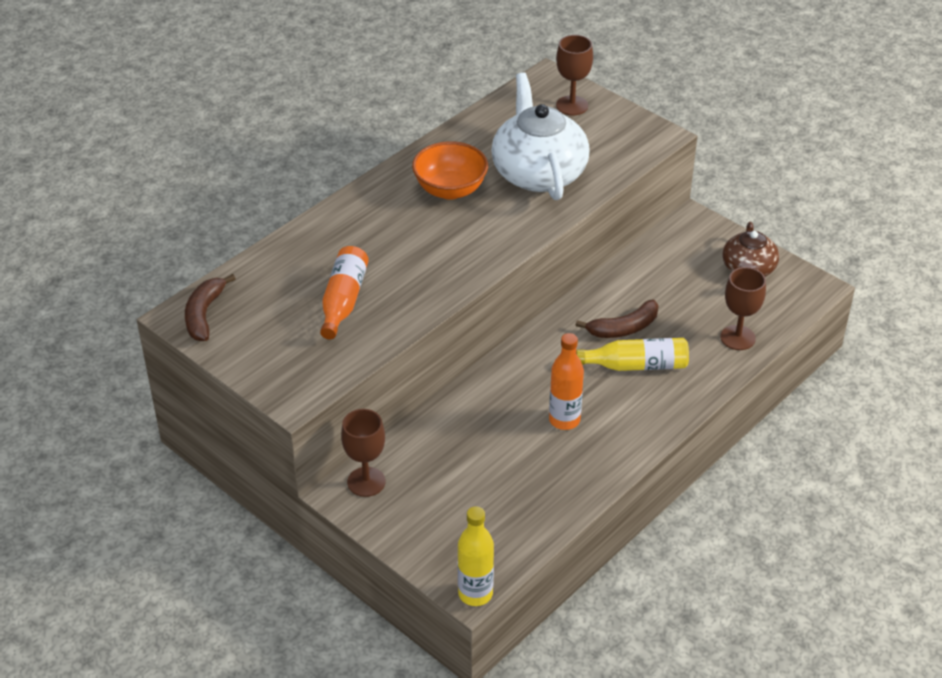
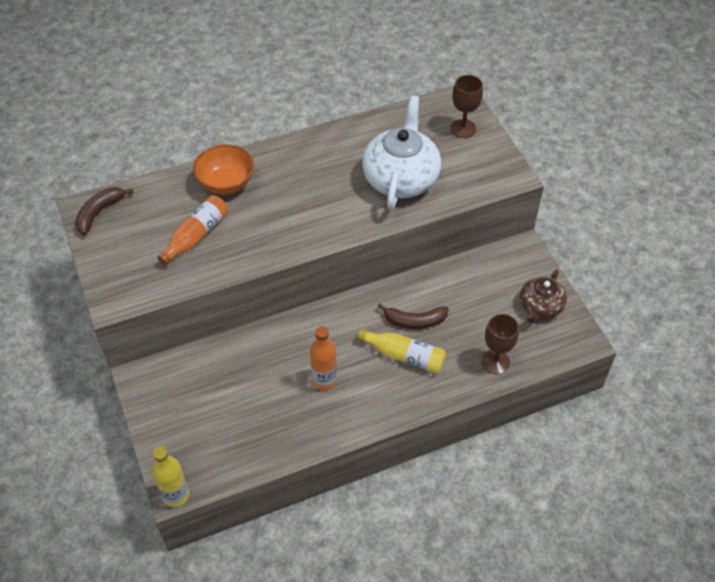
camera: 25 degrees right, 10 degrees up
(366, 482) = (160, 375): brown goblet -> none
(450, 190) = (328, 170): orange bowl -> orange bowl (226, 183)

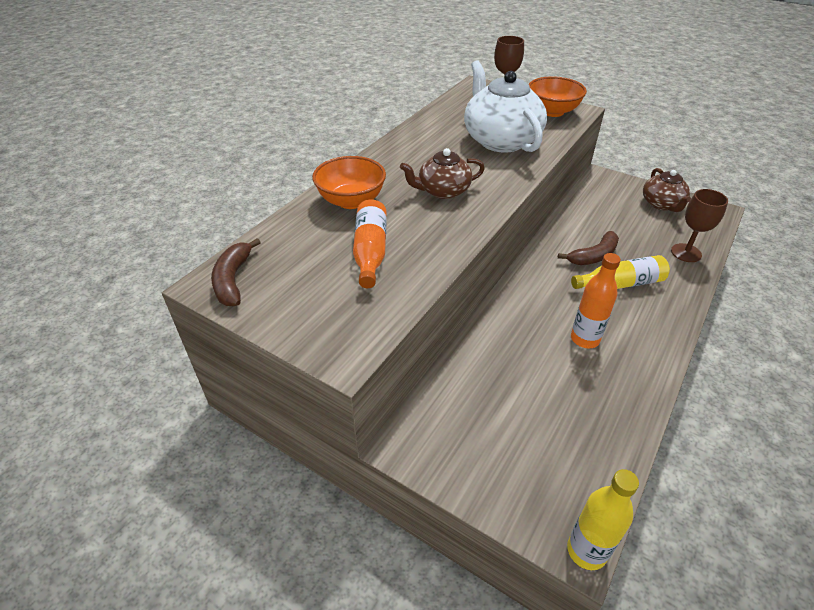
camera: 35 degrees left, 10 degrees down
(298, 208) = (443, 191): none -> brown teapot
(487, 167) = (552, 111): none -> orange bowl

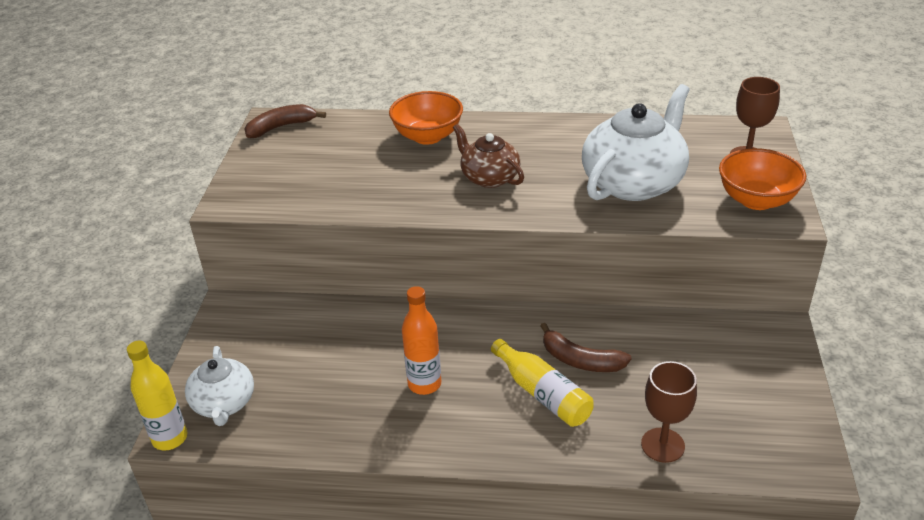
camera: 65 degrees right, 5 degrees down
(370, 251) = (359, 171): orange bottle -> none
(552, 487) = (224, 403): none -> white teapot
(662, 204) = (767, 402): brown teapot -> none

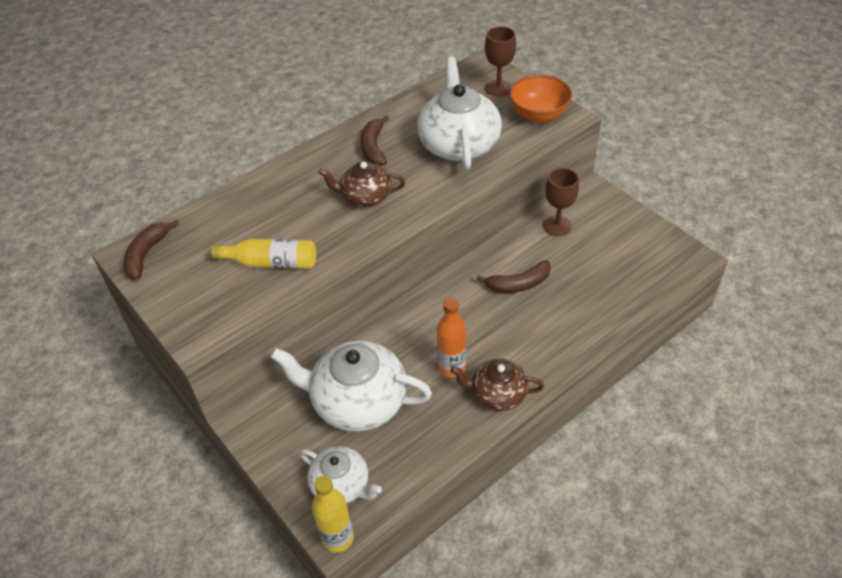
camera: 45 degrees left, 10 degrees up
(318, 353) = (358, 402): none -> white teapot
(428, 136) = (278, 192): orange bowl -> none
(431, 435) = (497, 394): none -> brown teapot
(543, 394) = (524, 320): yellow bottle -> yellow bottle (271, 263)
(552, 145) = (374, 147): none -> brown banana
(662, 445) = (617, 300): brown goblet -> brown goblet (557, 226)

